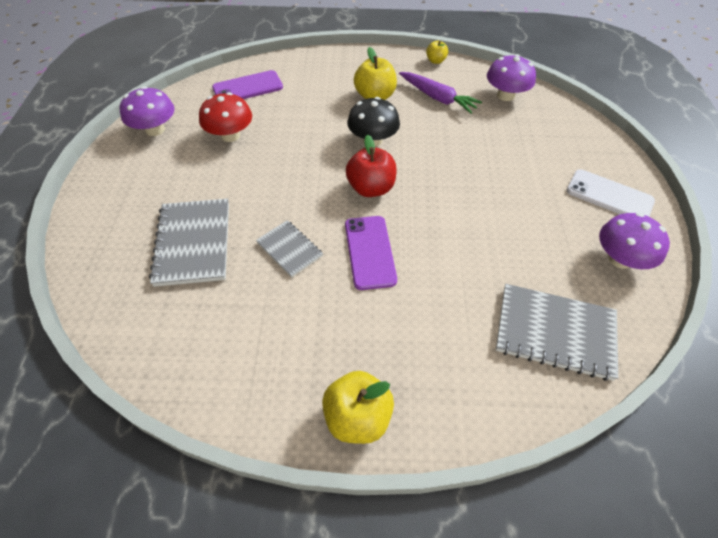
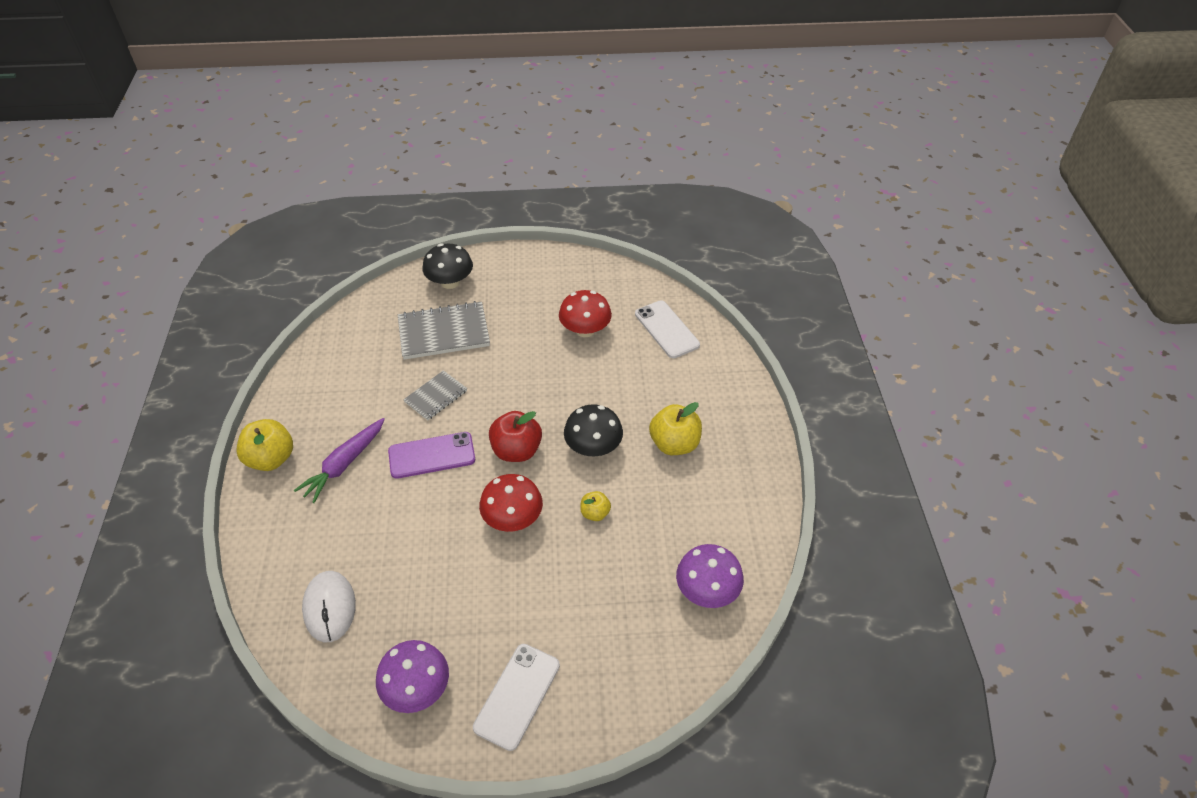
camera: 85 degrees right, 5 degrees down
(109, 237) = (450, 282): none -> black mushroom
(155, 129) = (586, 276): purple mushroom -> none
(248, 87) = (667, 329): purple phone -> white phone
(435, 61) = (769, 507): yellow apple -> yellow apple (595, 513)
(437, 98) = (684, 509): purple carrot -> purple carrot (344, 464)
(446, 193) = (513, 518): none -> red mushroom
(555, 332) = (329, 607): grey notebook -> white mouse

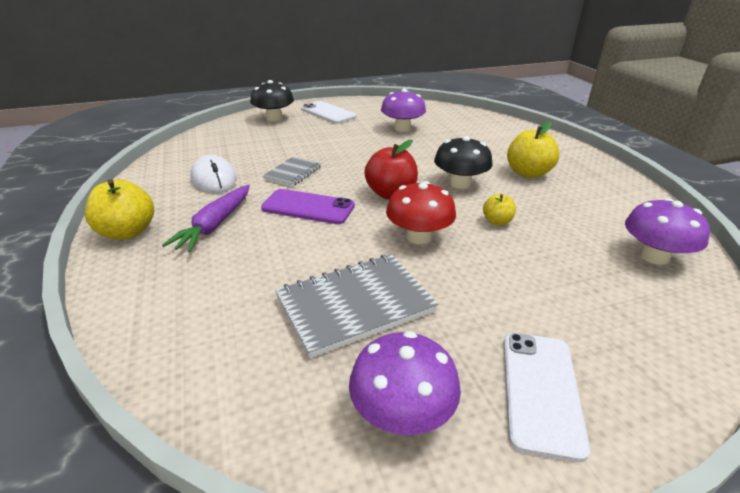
camera: 15 degrees left, 15 degrees down
(329, 607) = (238, 347): white mouse -> white mouse (214, 179)
(432, 455) = (308, 207): purple phone -> purple phone turned 45 degrees clockwise
(444, 333) = (282, 141): grey notebook -> grey notebook (355, 305)
(585, 330) = (402, 128): red mushroom -> purple mushroom
(667, 329) = (466, 122): white phone -> white phone (328, 113)

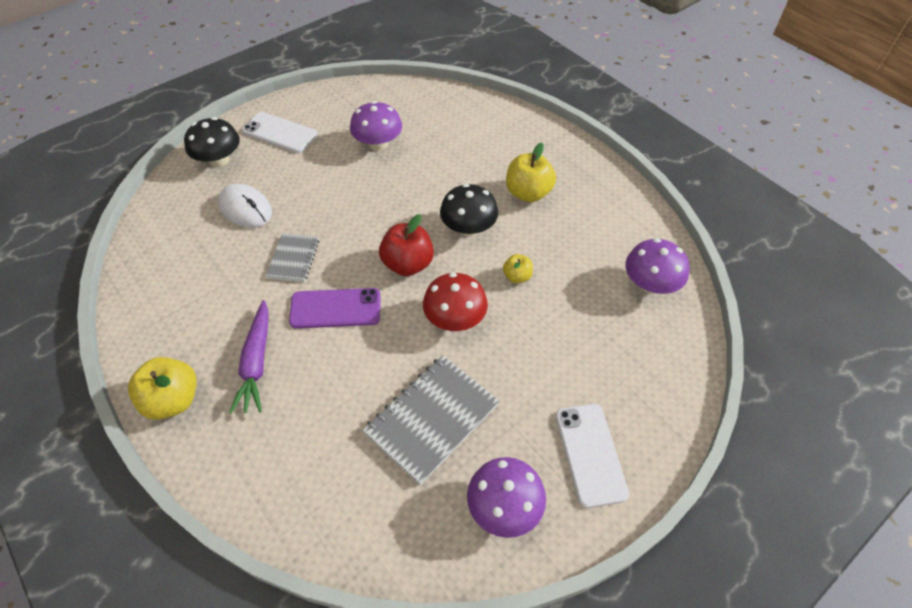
camera: 20 degrees left, 20 degrees up
(214, 179) = (213, 293): white mouse -> white mouse (245, 209)

